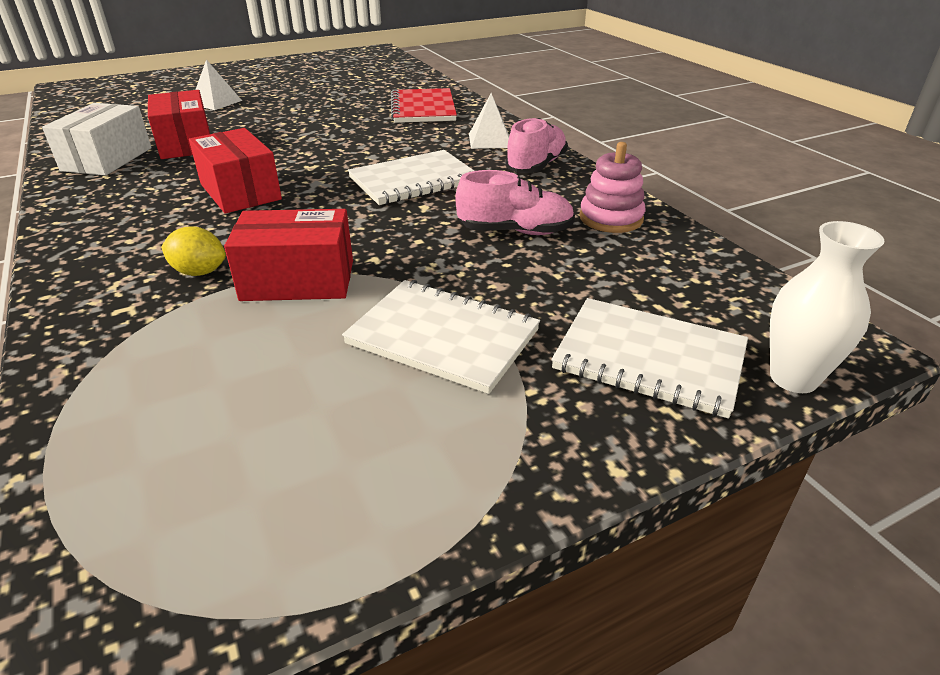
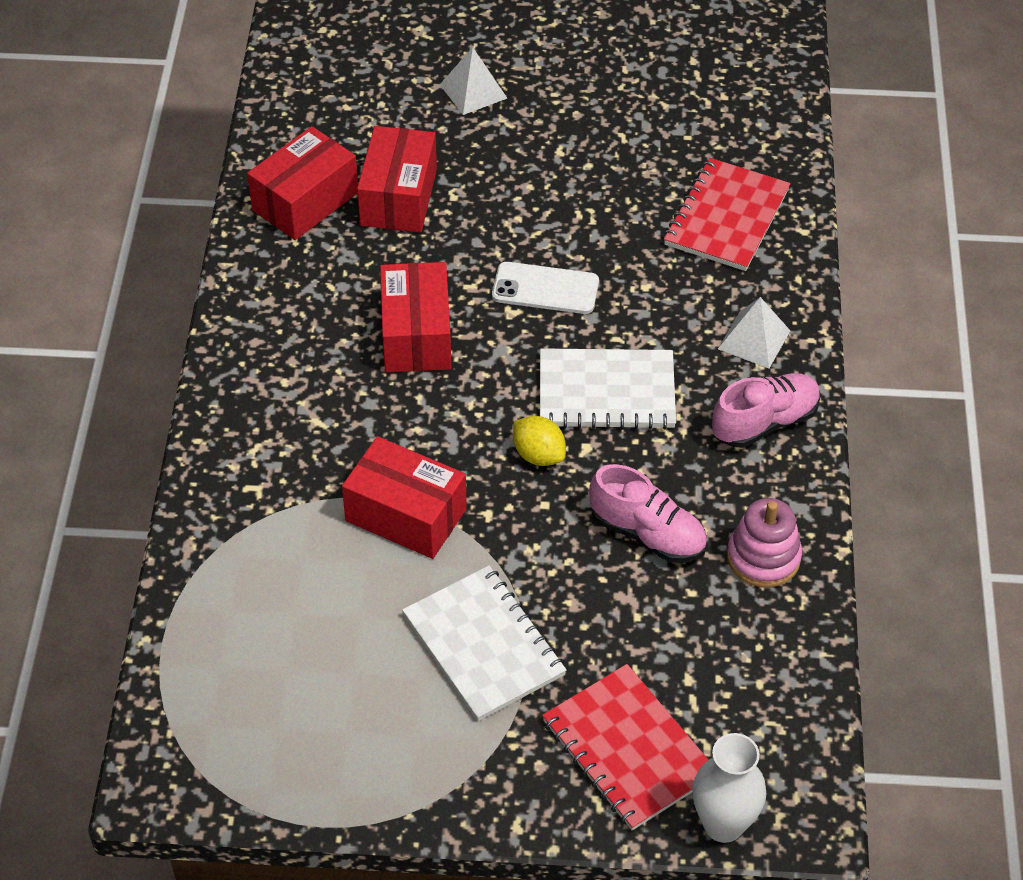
camera: 30 degrees right, 15 degrees up
(107, 159) = (305, 201): white box -> red box
(199, 272) = (329, 463): yellow lemon -> yellow lemon (538, 455)
(328, 153) = (545, 289): none -> white phone
(649, 359) = (628, 749): white notebook -> red notebook

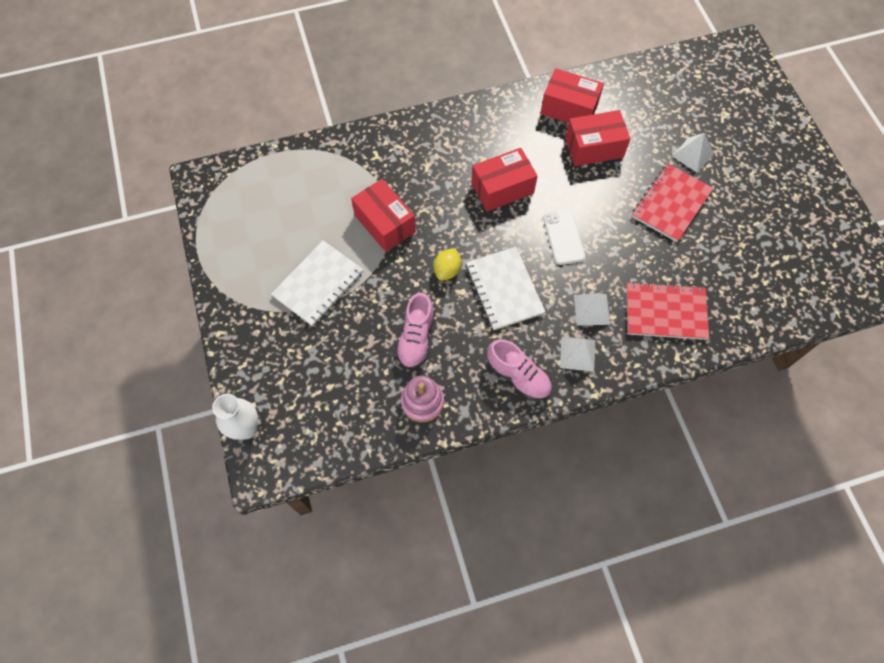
camera: 70 degrees right, 15 degrees up
(406, 515) = (385, 223): red box -> red box turned 45 degrees counterclockwise
(628, 749) = (277, 370): red notebook -> red notebook (671, 204)
(687, 298) = (591, 309): none -> white pyramid

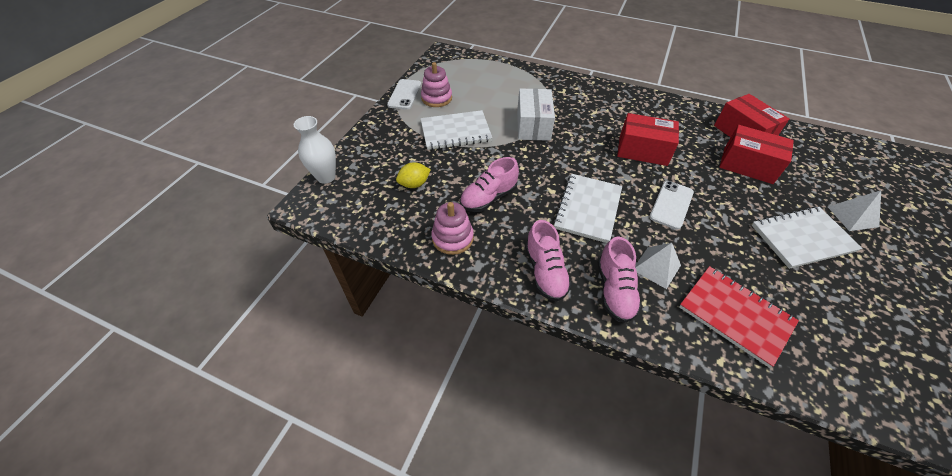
camera: 40 degrees right, 15 degrees down
(217, 271) = (404, 94): none -> white phone
(257, 253) = (436, 98): none -> pink stacking toy
(385, 223) = (533, 125): red box -> white box
(447, 270) = (553, 173): yellow lemon -> yellow lemon (414, 184)
(577, 354) = (614, 290): white pyramid -> pink shoe
(671, 204) = (802, 238): red notebook -> white notebook

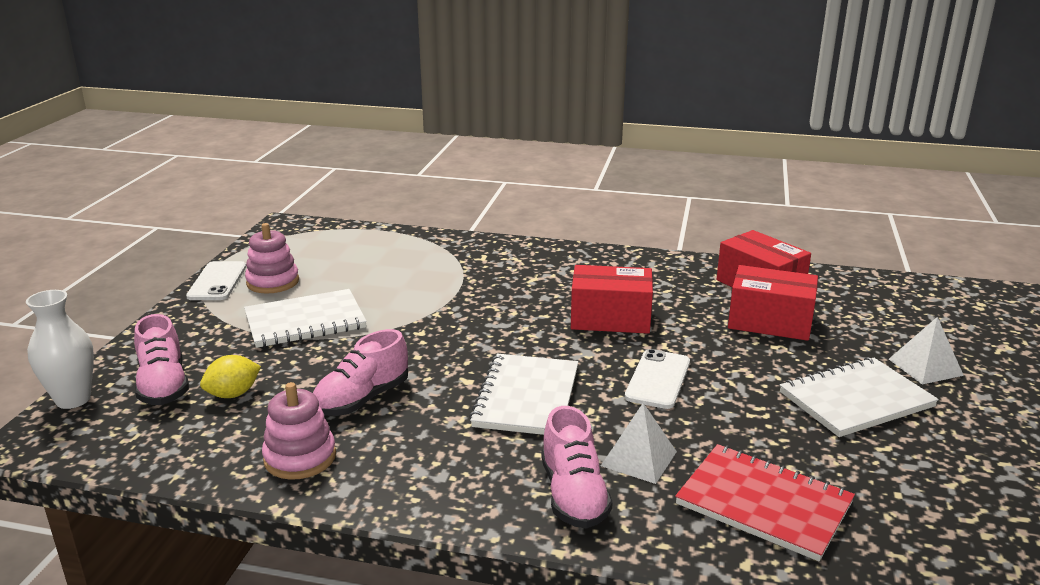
camera: 10 degrees left, 25 degrees down
(533, 125) = (435, 303): white box -> none
(545, 272) = (459, 484): pink shoe -> pink shoe (163, 386)

